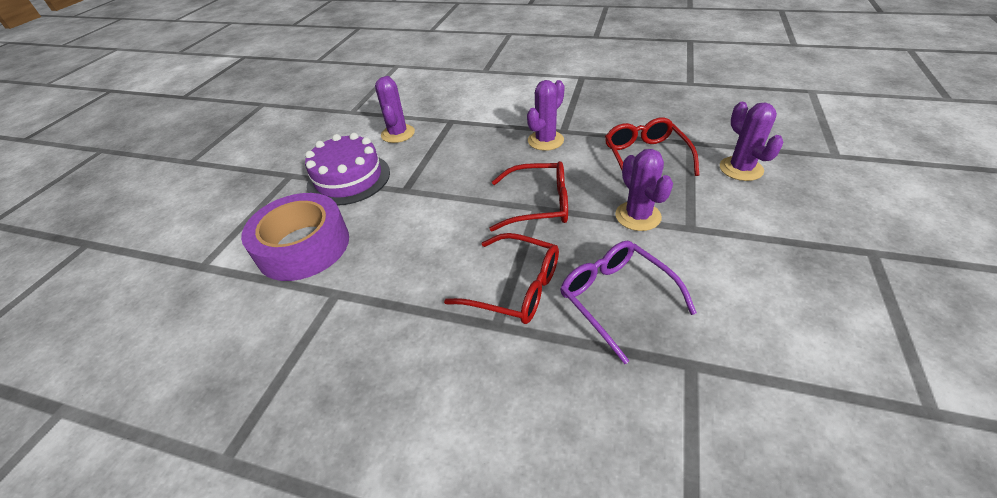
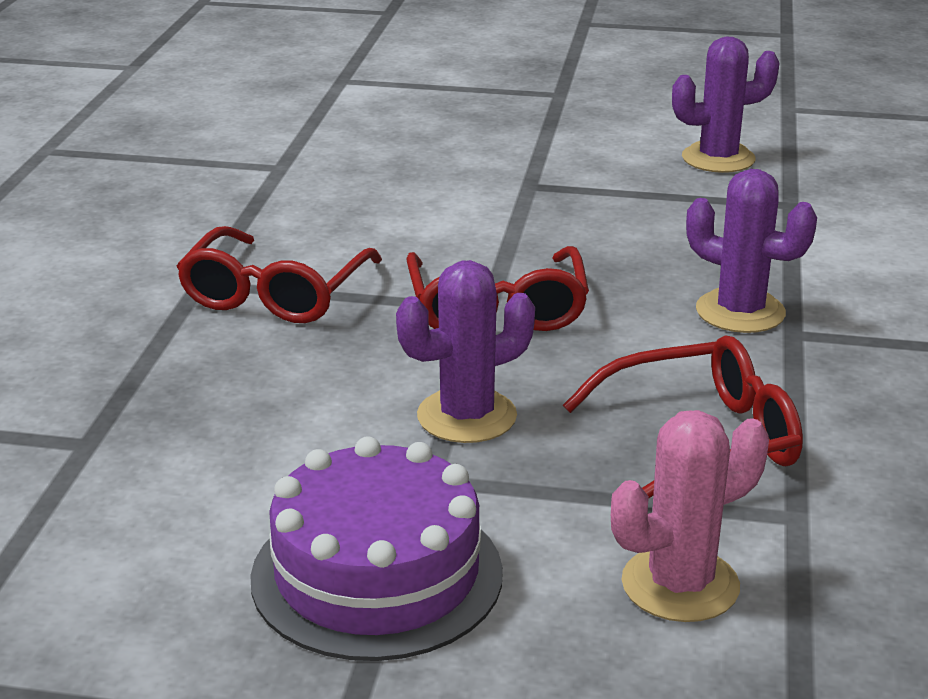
camera: 80 degrees right, 15 degrees down
(303, 246) = (380, 132): purple tape -> none
(349, 179) = (556, 137): purple cake -> purple cake (377, 575)
(616, 299) = (237, 383): purple glasses -> none
(741, 169) = (680, 585): purple cactus -> pink cactus

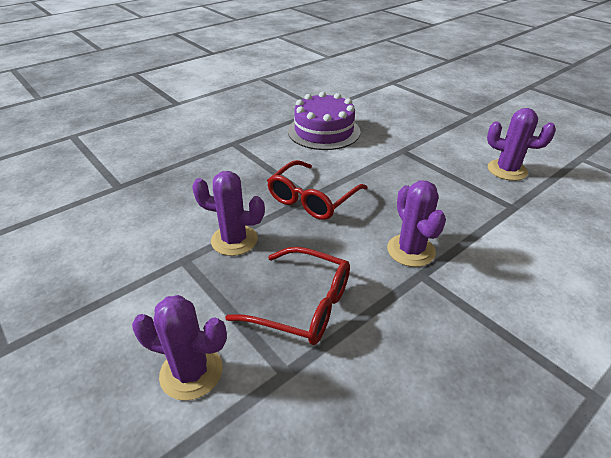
camera: 40 degrees right, 10 degrees up
(276, 293) = (249, 157): red glasses -> none
(377, 575) = (110, 289): purple cake -> purple cake (324, 131)
(680, 585) = (191, 372): pink cactus -> purple cactus

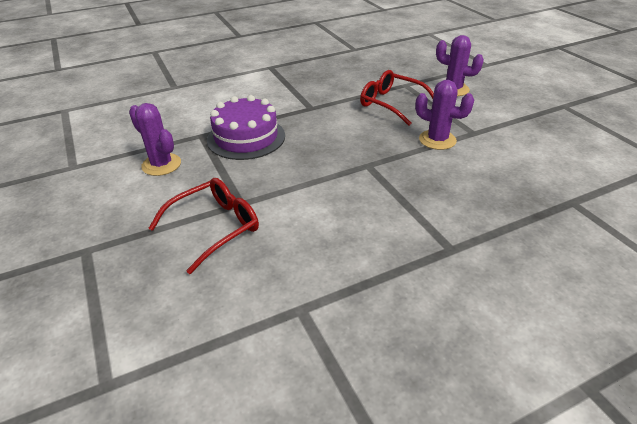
camera: 165 degrees left, 0 degrees up
(312, 198) = (366, 163): red glasses -> red glasses (214, 228)
(324, 131) = (320, 251): purple cake -> purple cake (246, 138)
(411, 250) = (307, 119): purple cactus -> none

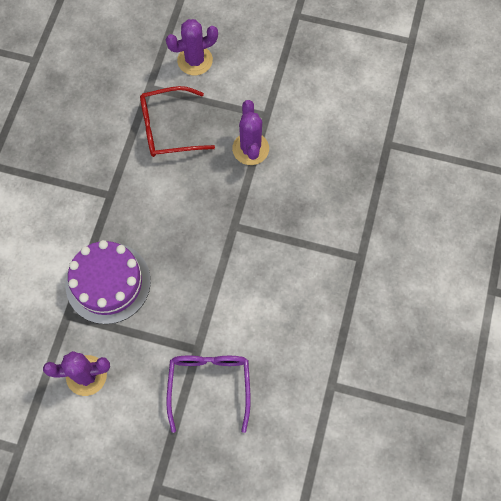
camera: 50 degrees left, 30 degrees up
(214, 228) = (209, 386): red glasses -> purple glasses
(437, 140) = (250, 149): purple cactus -> purple cactus turned 75 degrees counterclockwise

